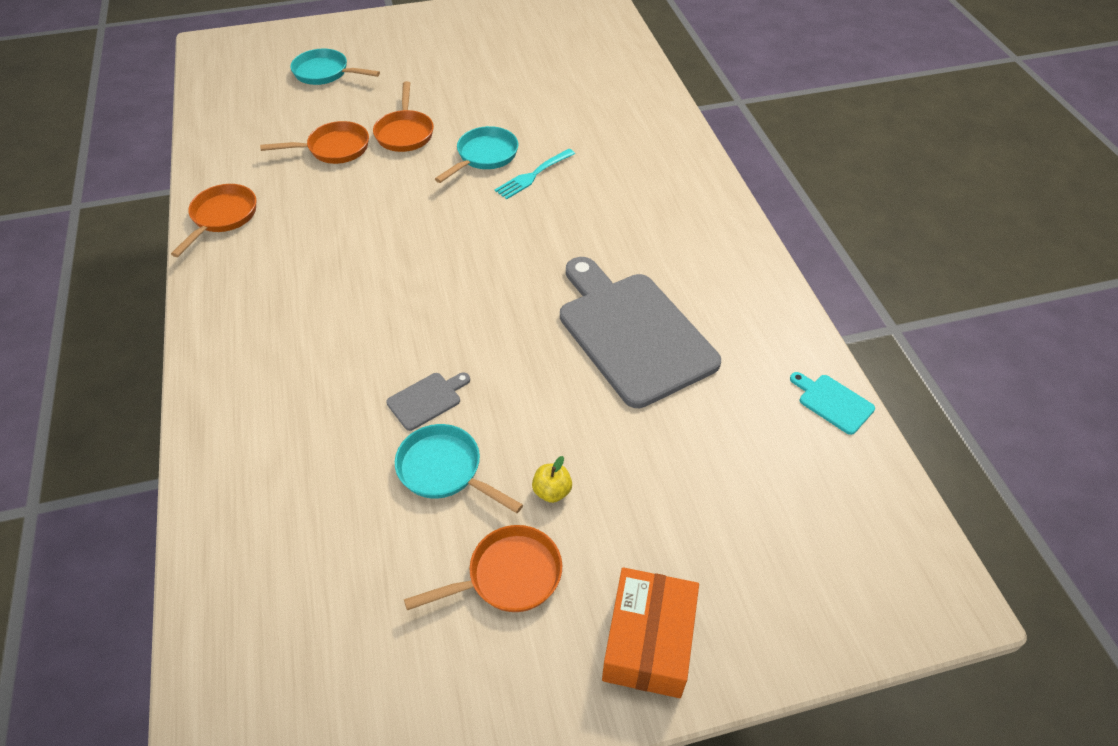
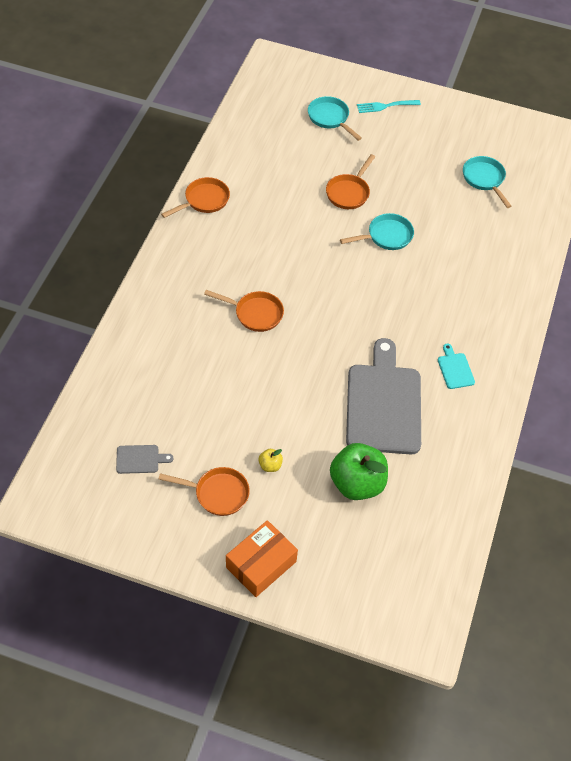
camera: 30 degrees right, 5 degrees up
(334, 149) = (297, 183): orange pan -> orange pan (255, 313)
(427, 399) = (242, 378): grey cutting board -> grey cutting board (140, 459)
(445, 470) = (224, 422): turquoise pan -> turquoise pan (484, 179)
(533, 175) = (406, 266): turquoise fork -> turquoise fork (385, 106)
(682, 447) = (357, 483): none -> green apple
(833, 402) = (464, 510): turquoise cutting board -> turquoise cutting board (455, 369)

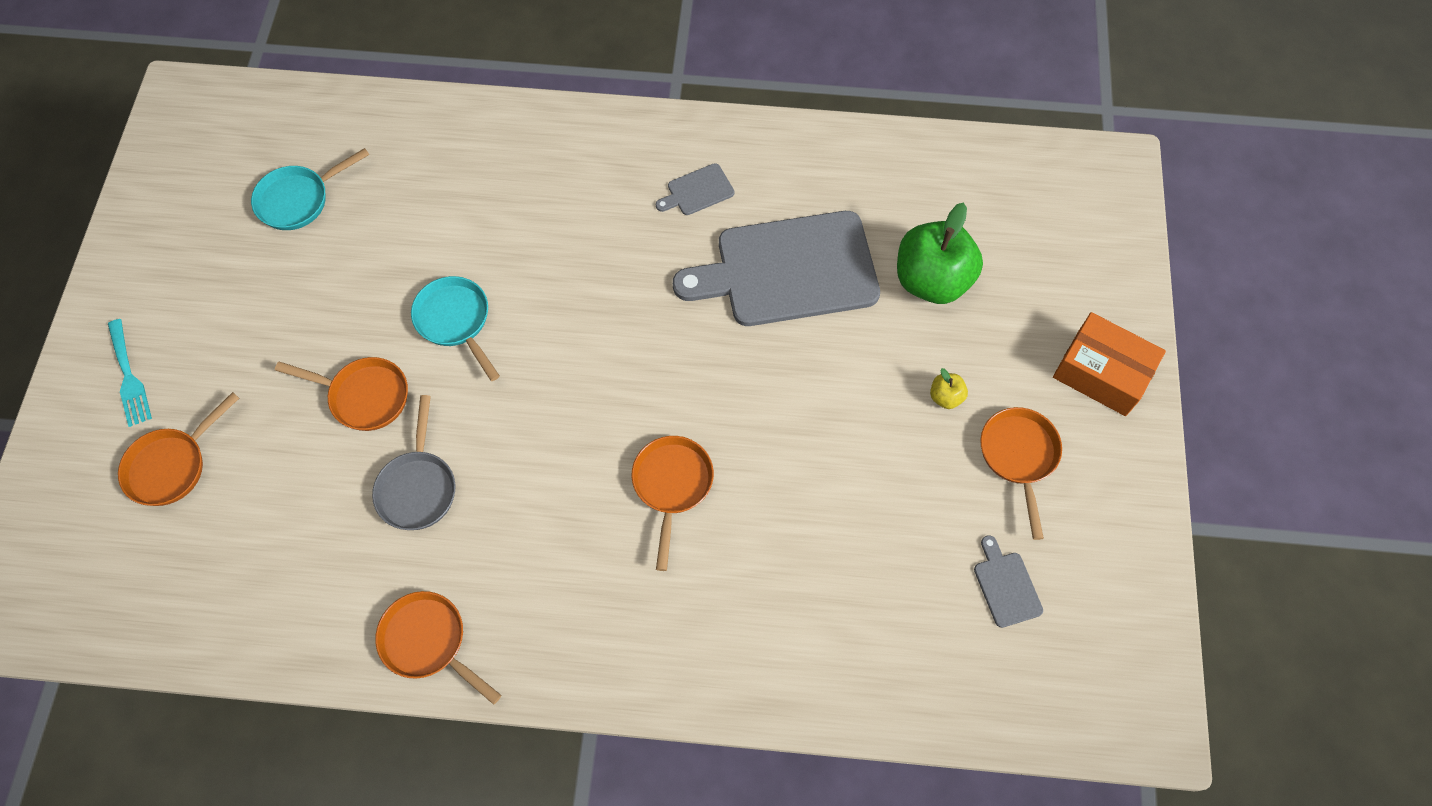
camera: 100 degrees left, 10 degrees up
(289, 207) = (418, 487): none -> grey pan
(330, 118) = (172, 465): turquoise pan -> orange pan
(455, 369) = (697, 191): turquoise cutting board -> grey cutting board

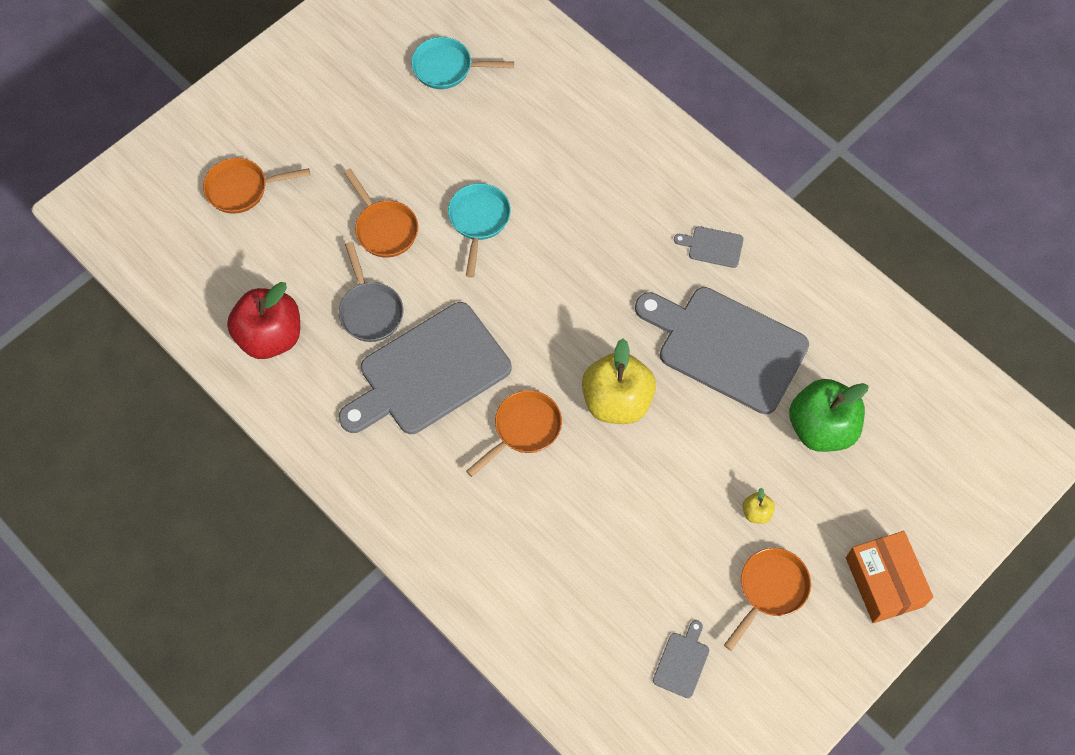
camera: 40 degrees right, 0 degrees up
(129, 377) = (260, 114): turquoise fork -> none
(332, 593) = (270, 336): none -> red apple
(418, 487) = (370, 310): grey pan -> grey pan turned 60 degrees counterclockwise
(429, 642) = (301, 409): orange pan -> none
(532, 503) = (429, 372): none -> grey cutting board
(735, 392) = (616, 401): none -> yellow apple

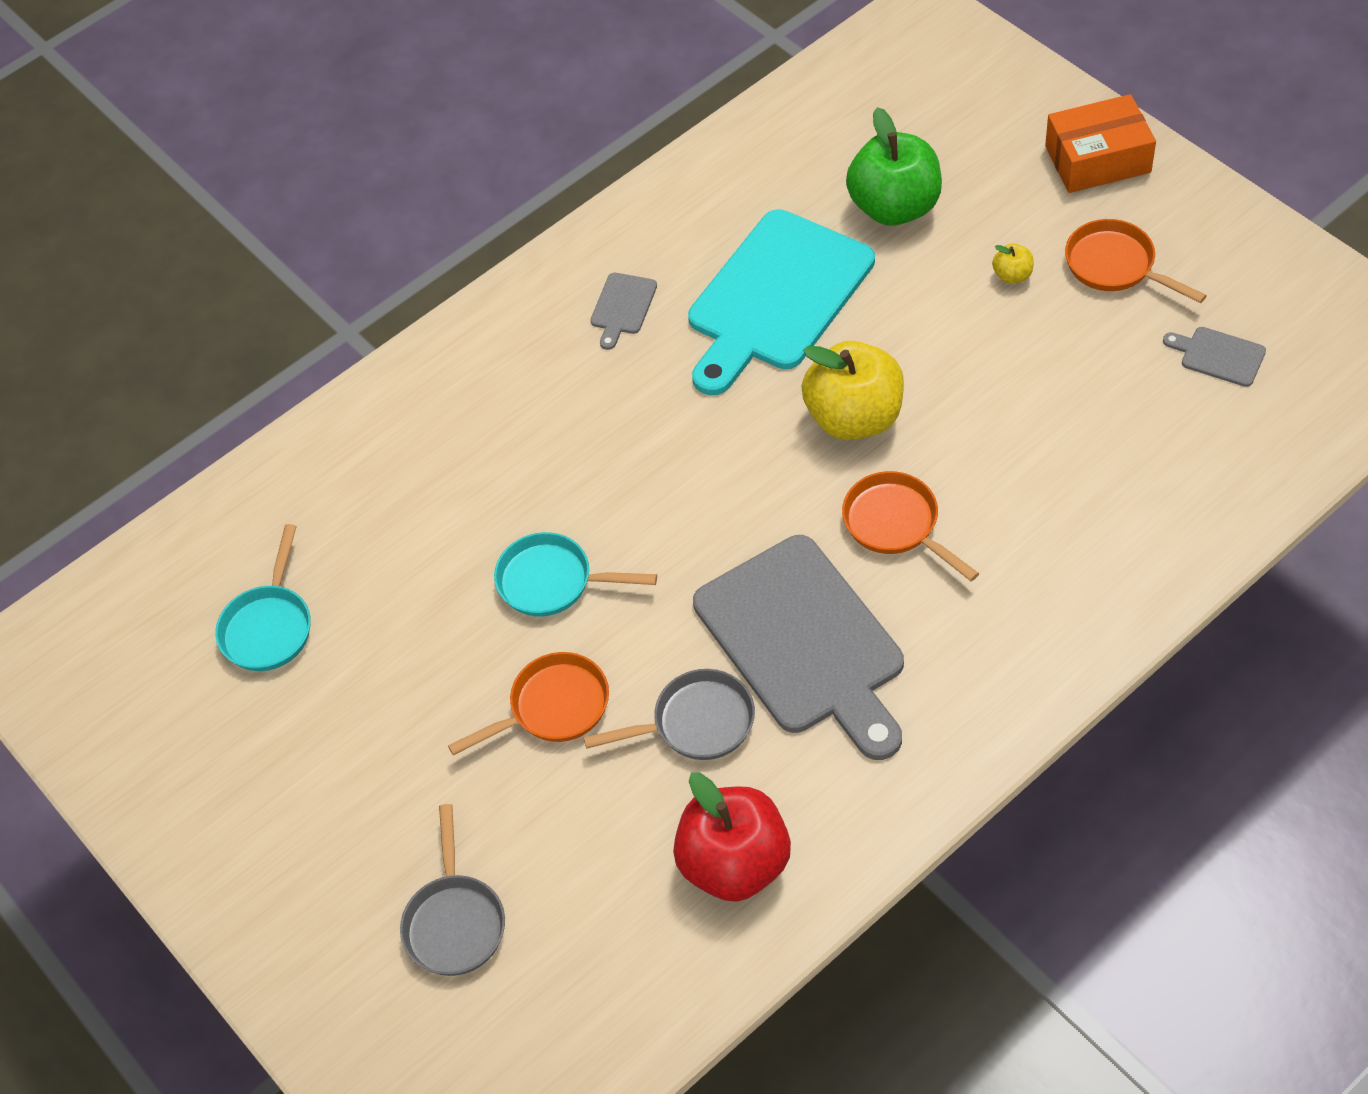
camera: 80 degrees left, 10 degrees down
(242, 189) = (455, 921): orange pan -> grey pan
(726, 347) = (776, 298): grey cutting board -> turquoise cutting board

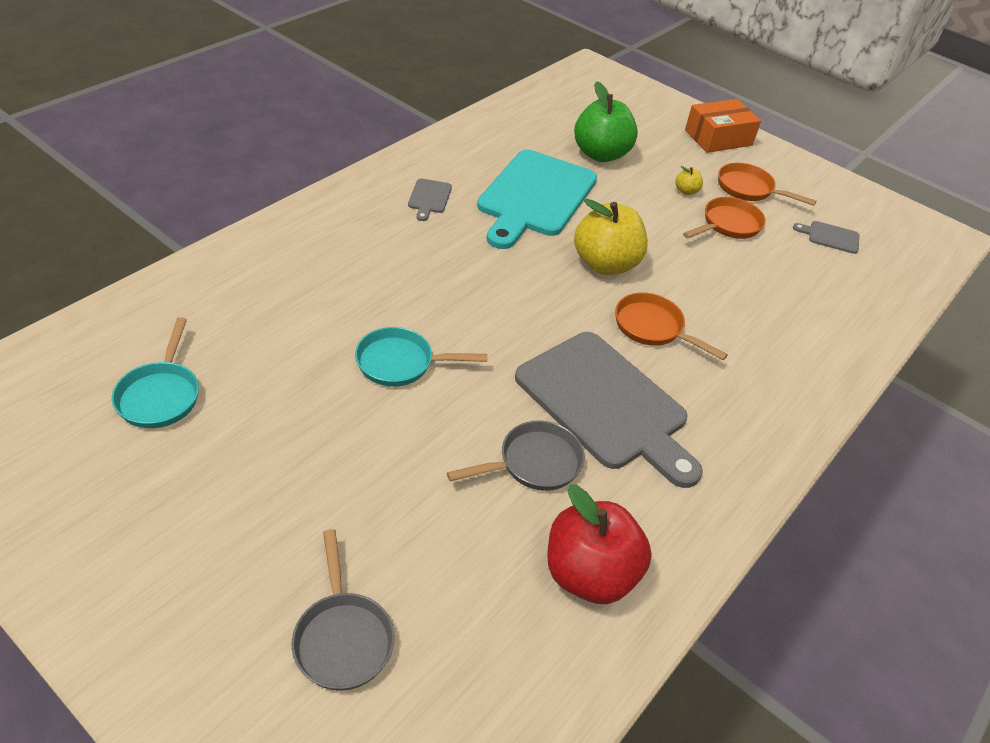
camera: 20 degrees left, 10 degrees down
(553, 708) = (412, 453): orange pan -> orange pan (728, 225)

